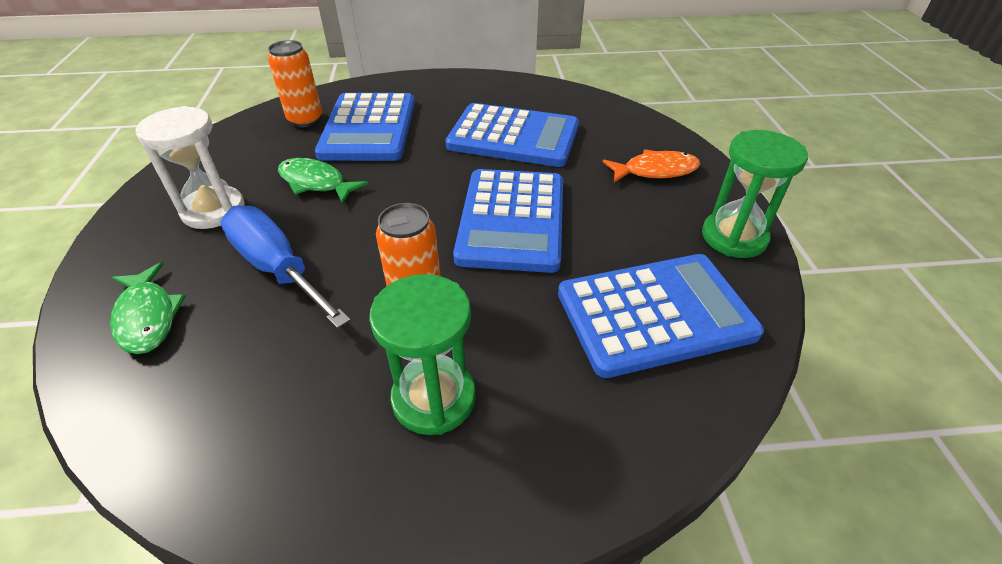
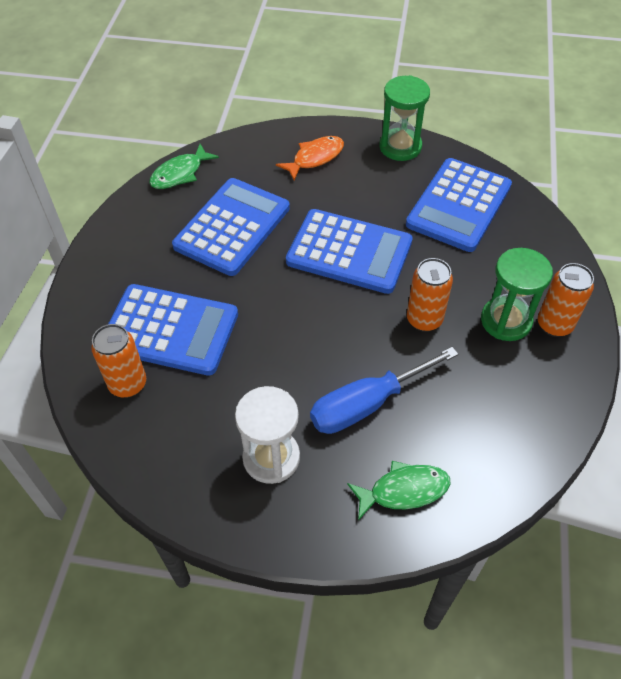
camera: 75 degrees left, 10 degrees up
(316, 183) = (253, 376): green fish -> green fish (180, 173)
(439, 472) = (554, 325): none -> orange can
(655, 171) = (315, 158): orange fish -> orange fish turned 45 degrees clockwise
(655, 314) = (459, 205): blue calculator -> blue calculator turned 150 degrees counterclockwise

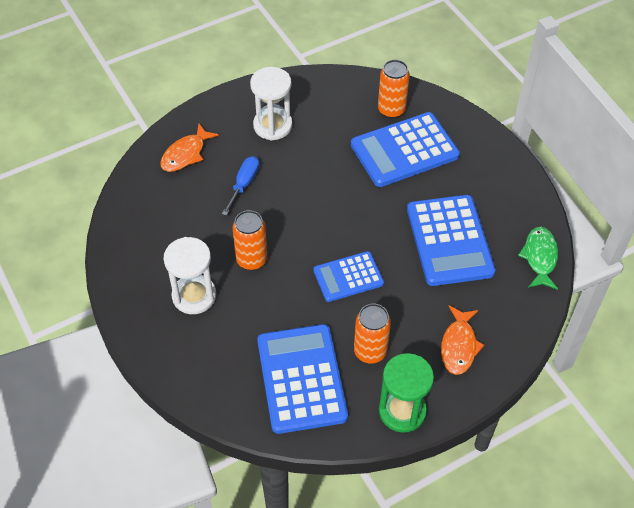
camera: 140 degrees right, 0 degrees up
(349, 252) = (348, 277): blue calculator -> blue calculator, size x0.60
(367, 404) = (244, 184): blue screwdriver -> blue screwdriver, size x0.61
(404, 490) = (185, 154): green fish -> orange fish
(506, 321) = (194, 296): green hourglass -> white hourglass
(554, 325) = (157, 315): orange can -> orange can (370, 351)

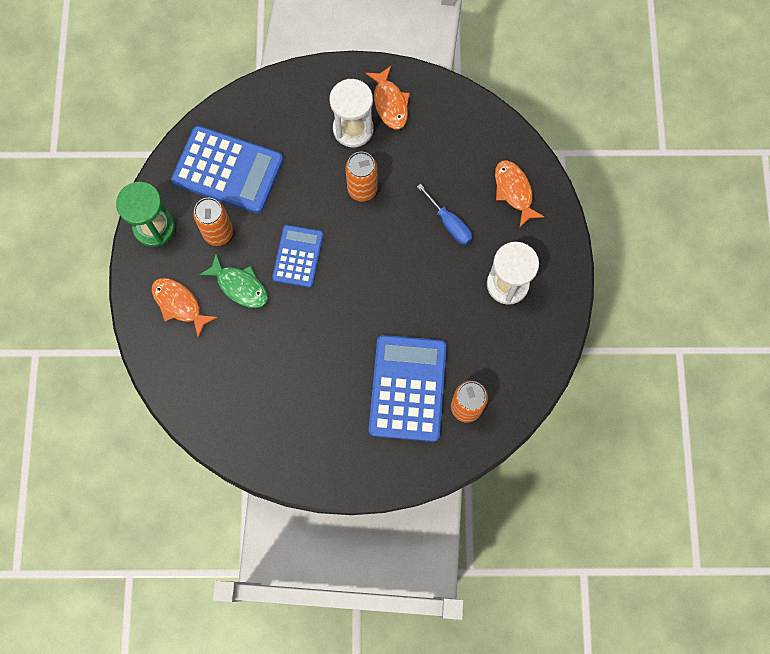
camera: 120 degrees right, 20 degrees up
(149, 279) = (390, 103): none -> orange fish
(449, 240) = (282, 363): blue calculator -> none
(540, 257) = (217, 431): green fish -> green fish (239, 286)

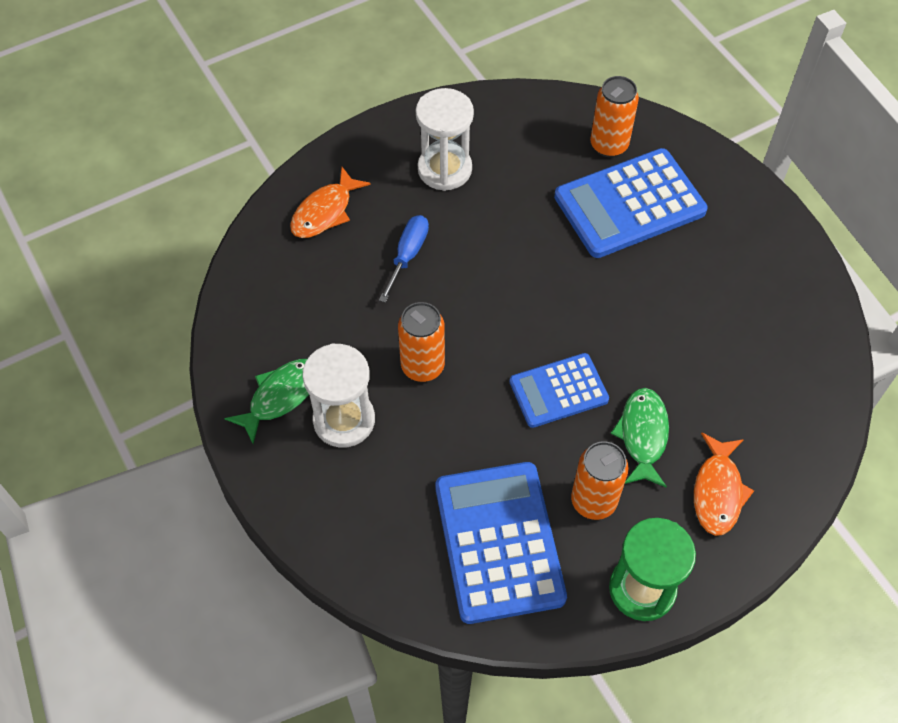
camera: 120 degrees left, 15 degrees down
(390, 103) = (280, 396): orange fish -> green fish

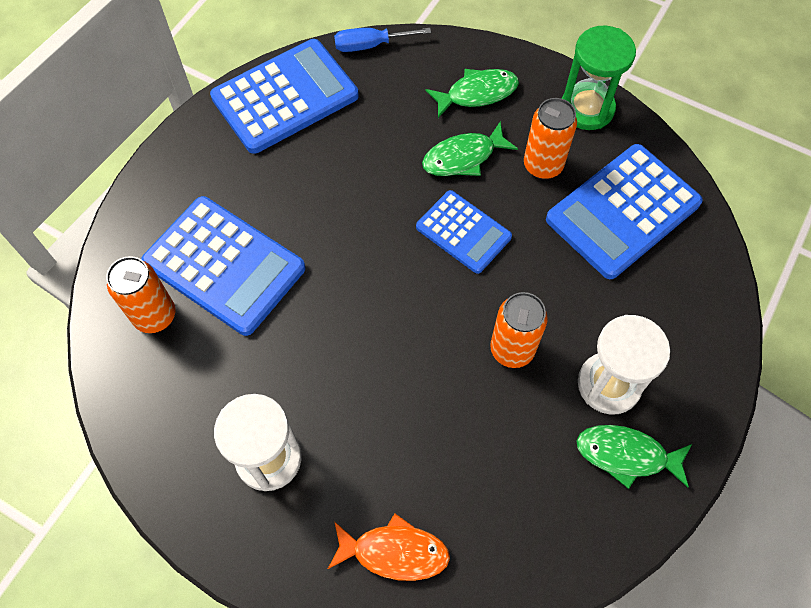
camera: 120 degrees left, 5 degrees up
(408, 255) = (400, 432): blue screwdriver -> blue screwdriver (370, 45)
(717, 491) = (477, 93): orange fish -> green fish
(797, 320) = (285, 97): none -> blue calculator

